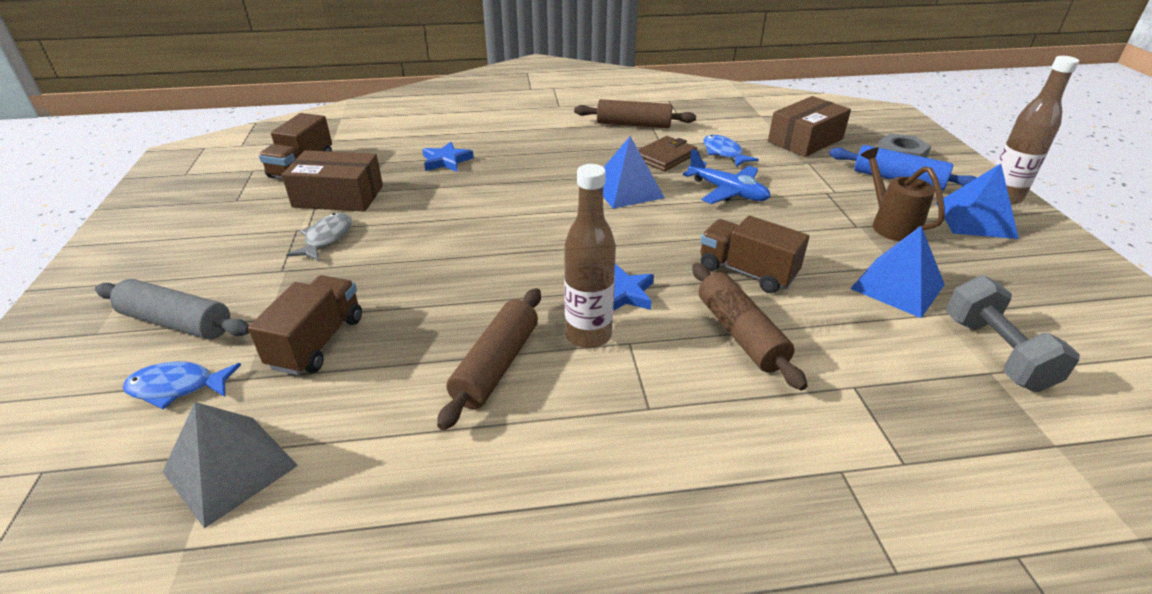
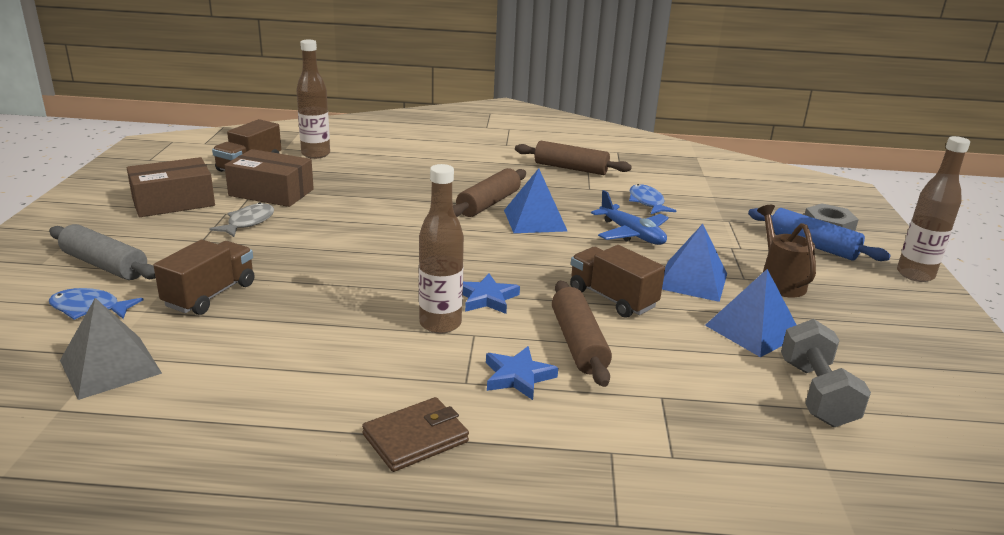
camera: 10 degrees right, 10 degrees down
(369, 143) = (315, 154): none -> brown bottle
(446, 161) = (378, 177): blue star -> blue star (518, 377)
(496, 365) = (350, 333): brown rolling pin -> brown rolling pin (488, 203)
(665, 157) = (586, 198): brown wallet -> brown wallet (415, 438)
(805, 140) = (737, 201): brown box -> brown box (173, 202)
(975, 220) = (871, 289): blue pyramid -> blue pyramid (692, 280)

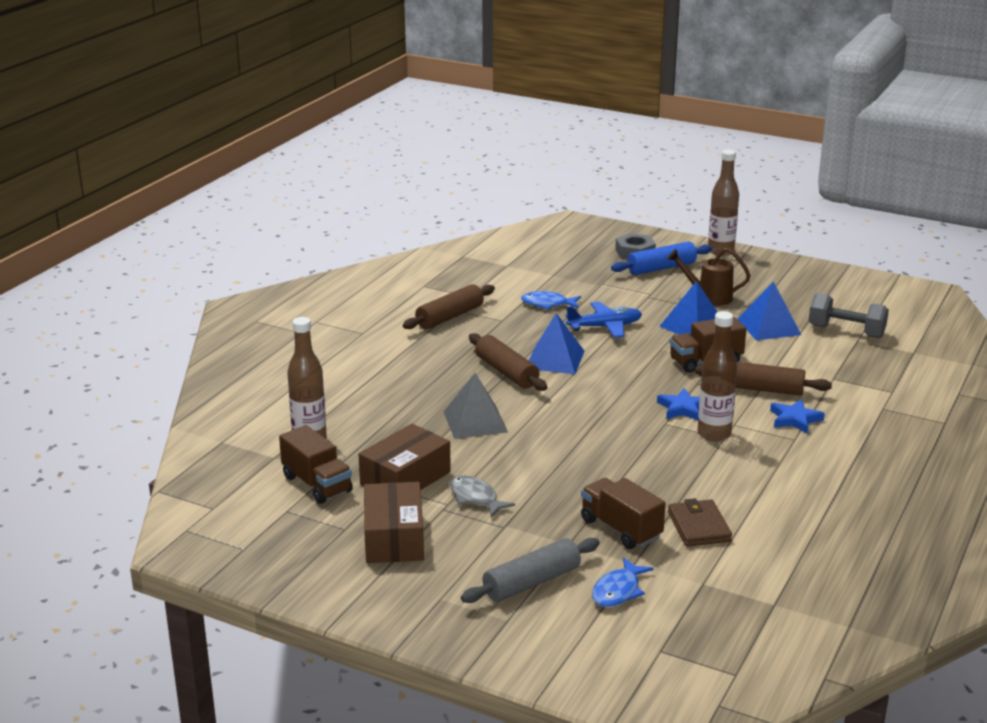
camera: 65 degrees left, 0 degrees up
(110, 366) = (721, 581): grey pyramid -> grey pyramid (475, 421)
(415, 438) = (852, 467): brown wallet -> brown wallet (699, 527)

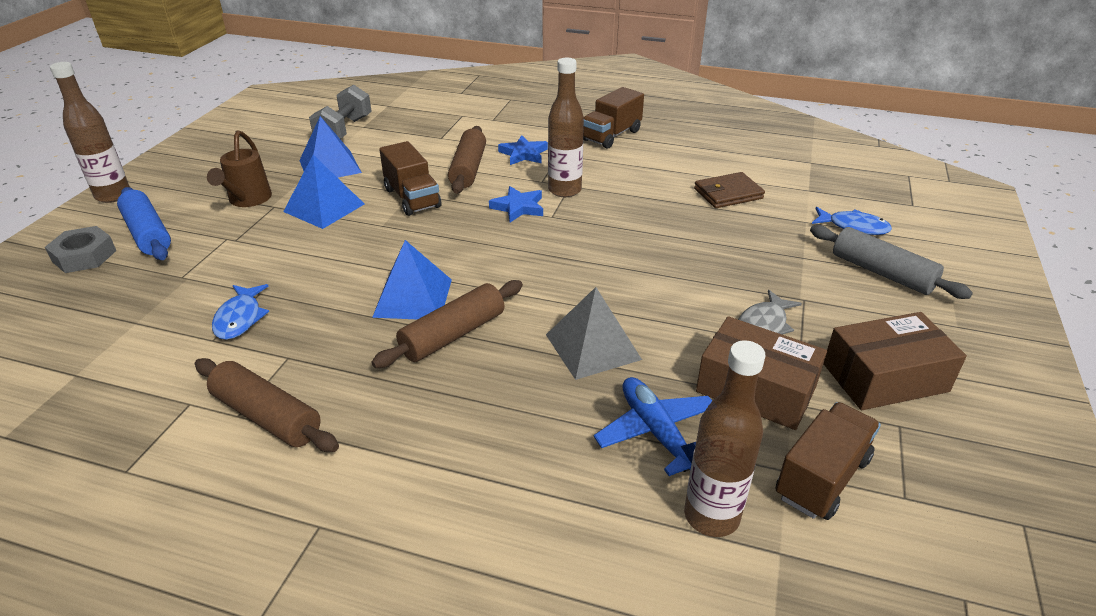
camera: 100 degrees left, 10 degrees up
(605, 327) = (320, 266): blue plane -> blue plane (656, 432)
(621, 529) = (758, 231): brown truck -> brown truck (611, 135)

